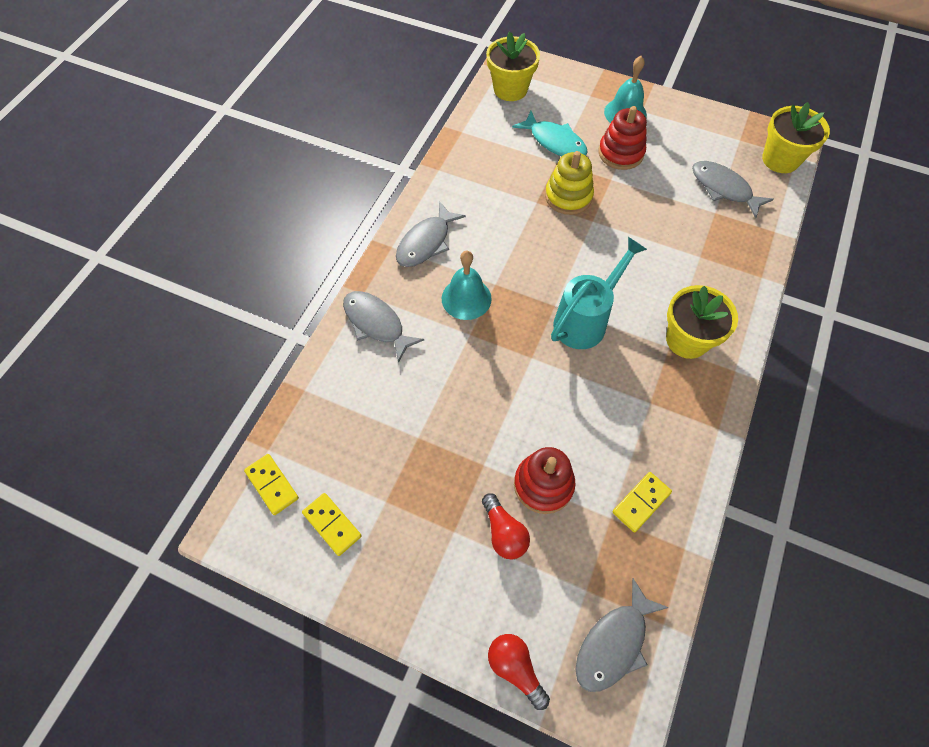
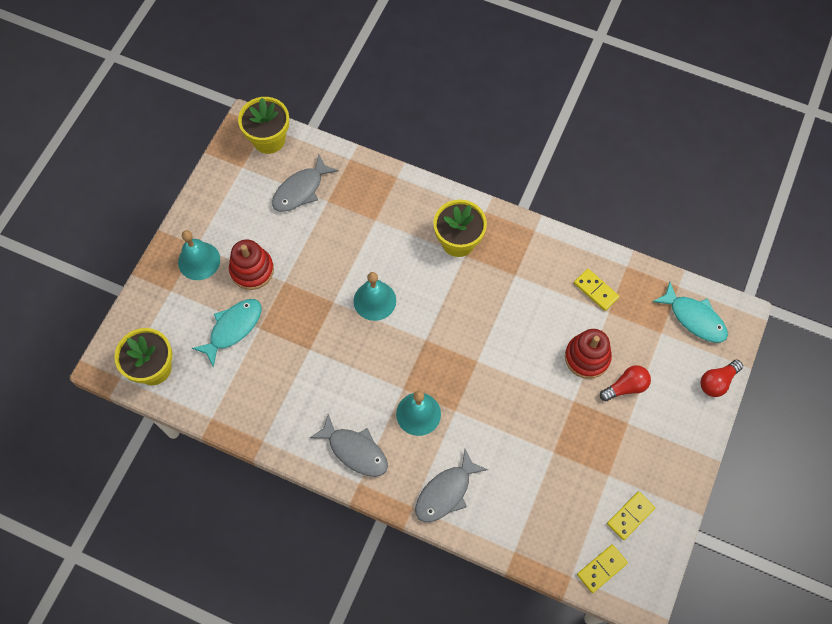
camera: 90 degrees left, 5 degrees up
(568, 196) = (304, 320): yellow stacking toy -> none
(585, 320) = (440, 316): turquoise watering can -> none
(598, 257) = (374, 300): none -> turquoise bell
(614, 643) = (694, 318): grey fish -> turquoise fish

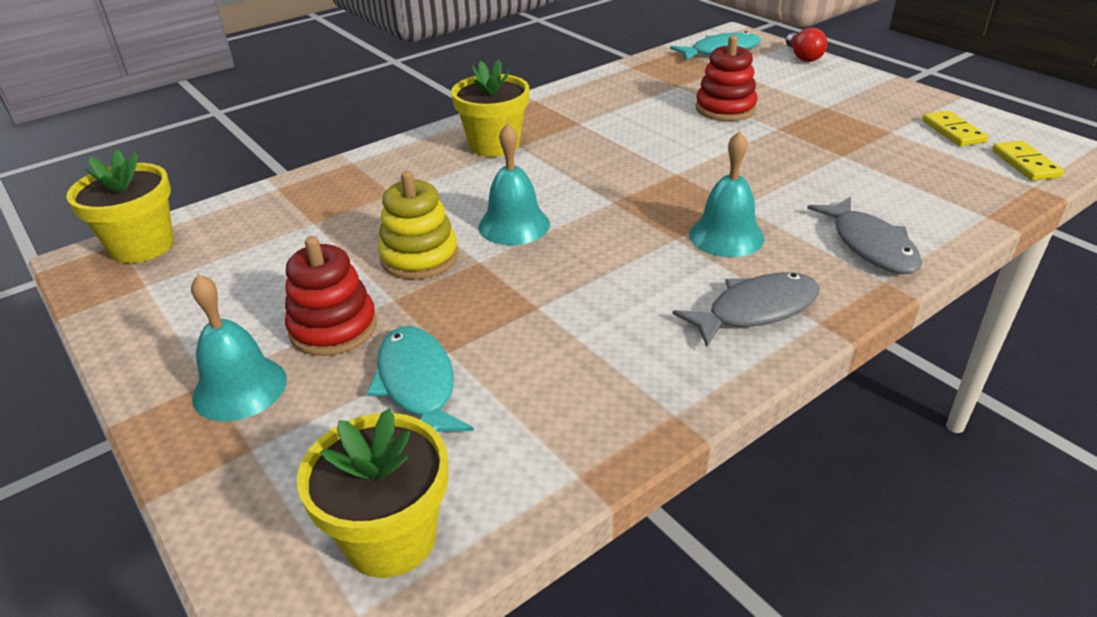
camera: 60 degrees left, 30 degrees down
(301, 190) = (264, 240): grey fish -> none
(323, 272) = (419, 257): none -> yellow stacking toy
(595, 290) = (644, 86): yellow domino -> none
(626, 387) = (779, 98): red light bulb -> none

